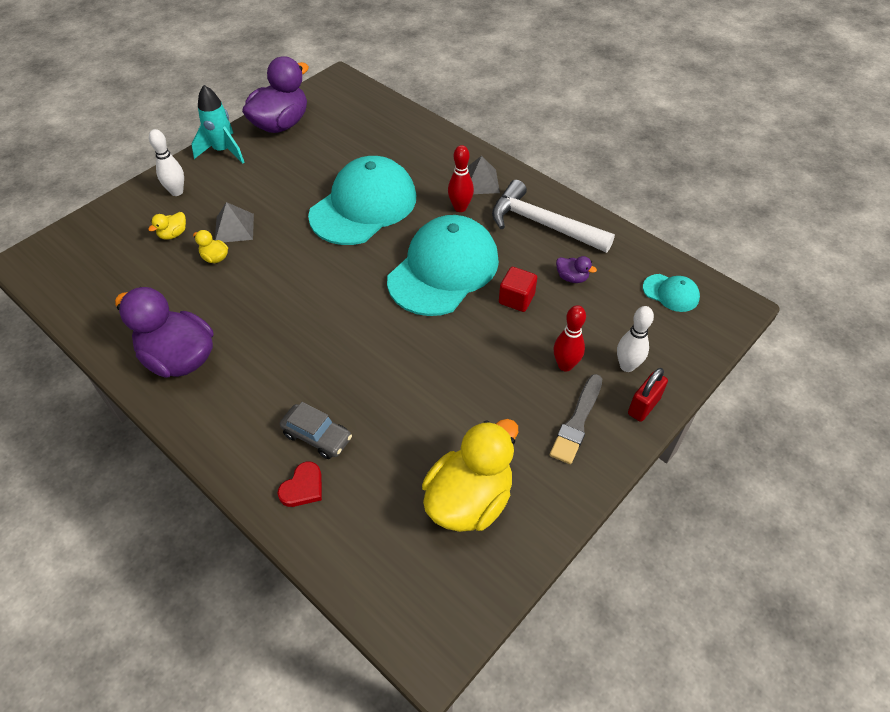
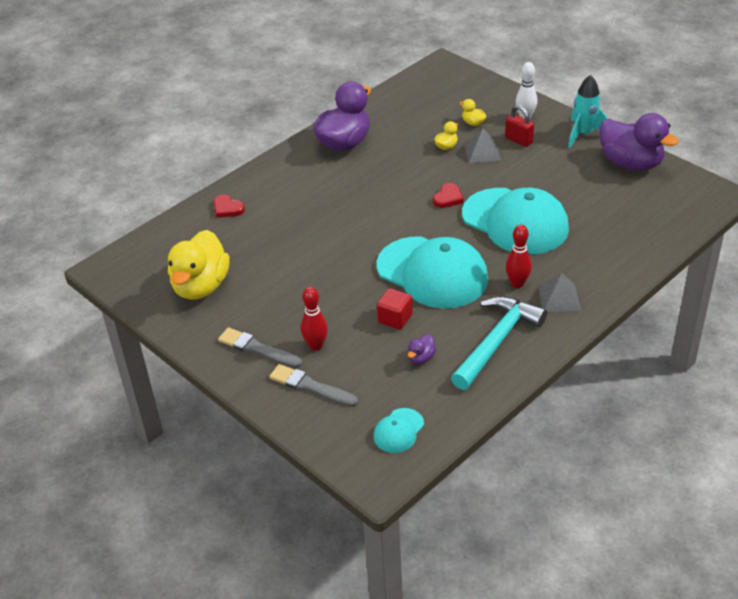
camera: 95 degrees right, 10 degrees down
(315, 257) = (448, 198): none -> red heart
(317, 436) = (267, 212): grey car -> none
(469, 500) = (201, 286): yellow duck -> yellow duck turned 60 degrees clockwise
(542, 224) = (496, 342): white hammer -> turquoise hammer
(627, 366) = (311, 386): white bowling pin -> grey brush
(643, 406) = (266, 392): red padlock -> red padlock (518, 140)

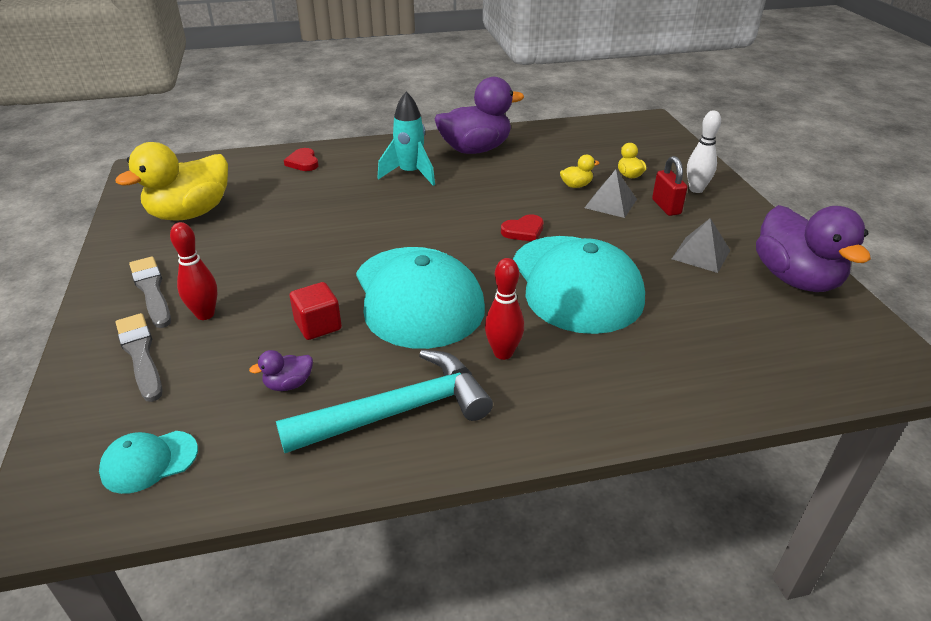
camera: 30 degrees right, 5 degrees down
(559, 298) = (538, 396): grey pyramid -> grey pyramid (701, 254)
(584, 134) = (756, 228): turquoise rocket -> turquoise rocket (410, 174)

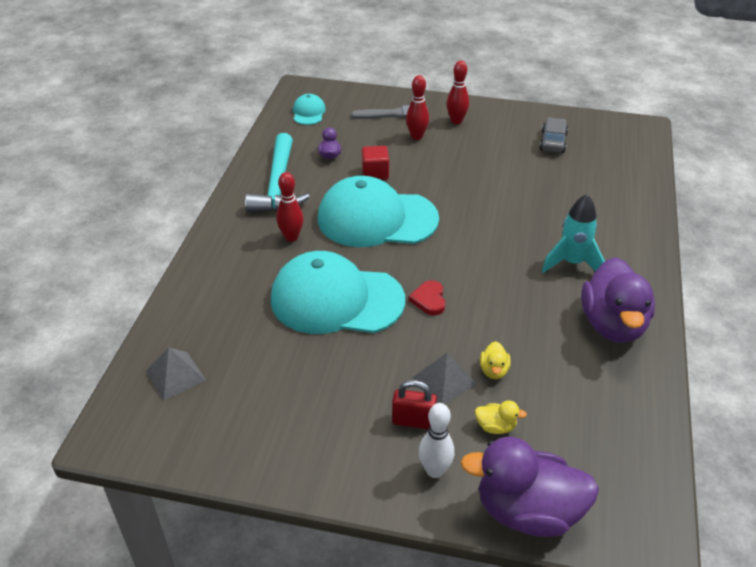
camera: 115 degrees right, 5 degrees up
(151, 290) = (456, 121): grey brush -> red bowling pin
(190, 213) = (553, 142): yellow duck -> grey car
(303, 162) = (624, 206): red heart -> none
(701, 254) = (321, 399): grey pyramid -> grey pyramid (175, 375)
(796, 279) = (242, 444): purple duck -> purple duck (527, 511)

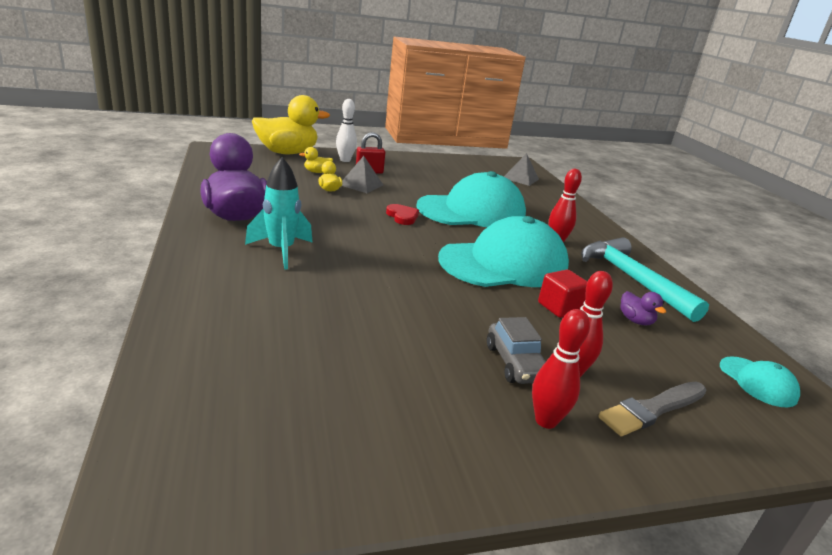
camera: 150 degrees right, 15 degrees down
(527, 511) = (287, 153): purple duck -> yellow duck
(553, 142) = (351, 412): grey car -> grey car (515, 363)

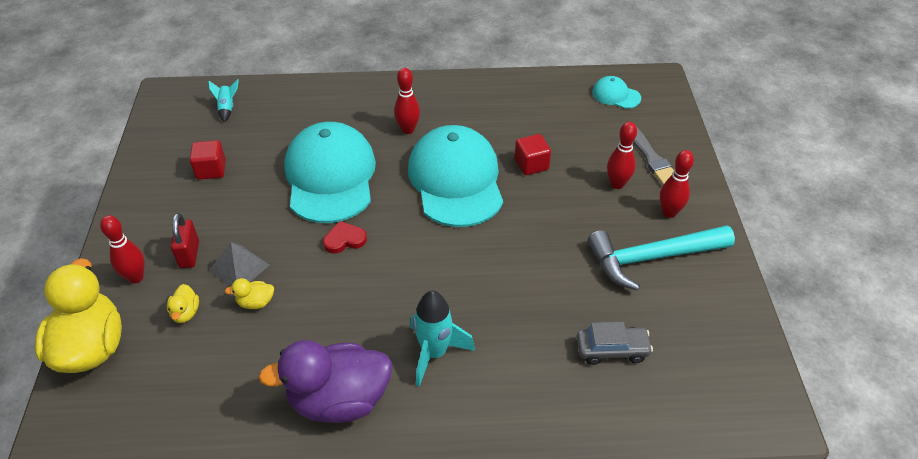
camera: 75 degrees left, 20 degrees up
(345, 160) = (136, 277): white bowling pin -> red bowling pin
(453, 175) = (211, 170): none -> red cube
(515, 363) = (610, 212): grey car -> grey car (612, 350)
(520, 178) = (227, 108): grey pyramid -> turquoise rocket
(632, 279) = (481, 104): turquoise hammer -> turquoise hammer (652, 258)
(635, 320) = (547, 126): purple duck -> none
(757, 382) = (616, 95): turquoise cap -> turquoise cap turned 135 degrees counterclockwise

